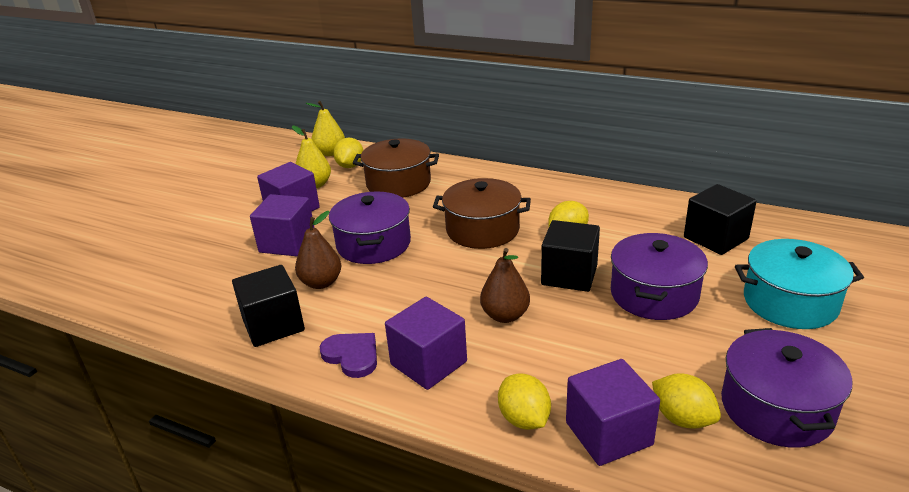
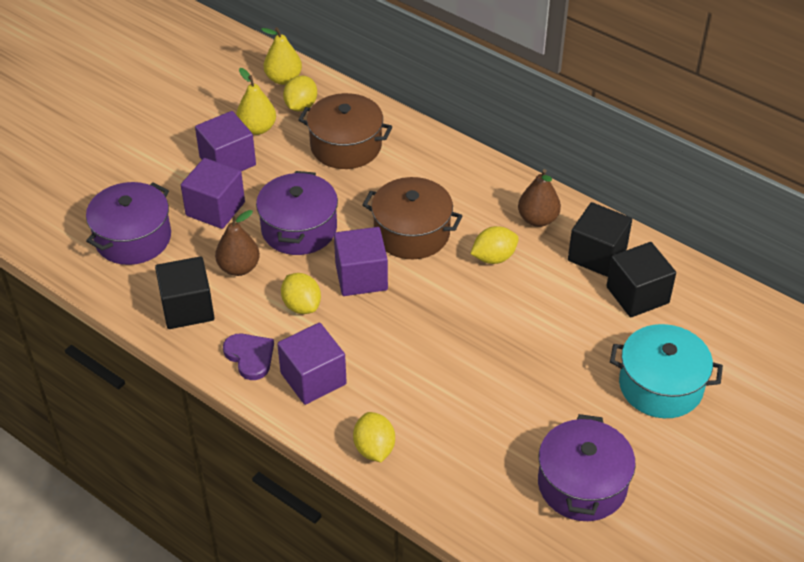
camera: 10 degrees right, 15 degrees up
(505, 315) = (396, 343): brown pear -> brown pear (537, 219)
(569, 275) = (473, 309): black cube -> black cube (597, 255)
(608, 433) = (436, 476): purple cube -> purple cube (361, 277)
(654, 294) = (541, 349): purple pot -> purple pot (133, 238)
(682, 418) = (501, 476): yellow lemon -> yellow lemon (301, 305)

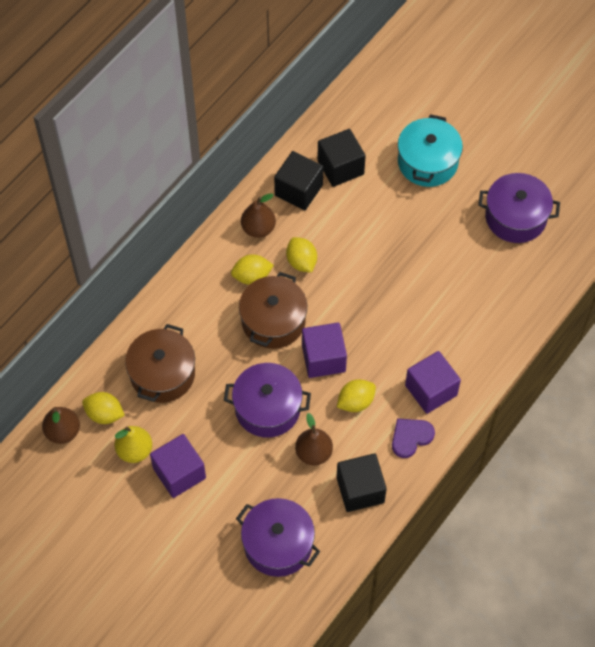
camera: 90 degrees left, 15 degrees up
(215, 209) = (242, 478): purple cube -> none
(283, 79) = (63, 432): yellow pear -> brown pear
(374, 448) = (494, 346): yellow lemon -> yellow lemon (252, 276)

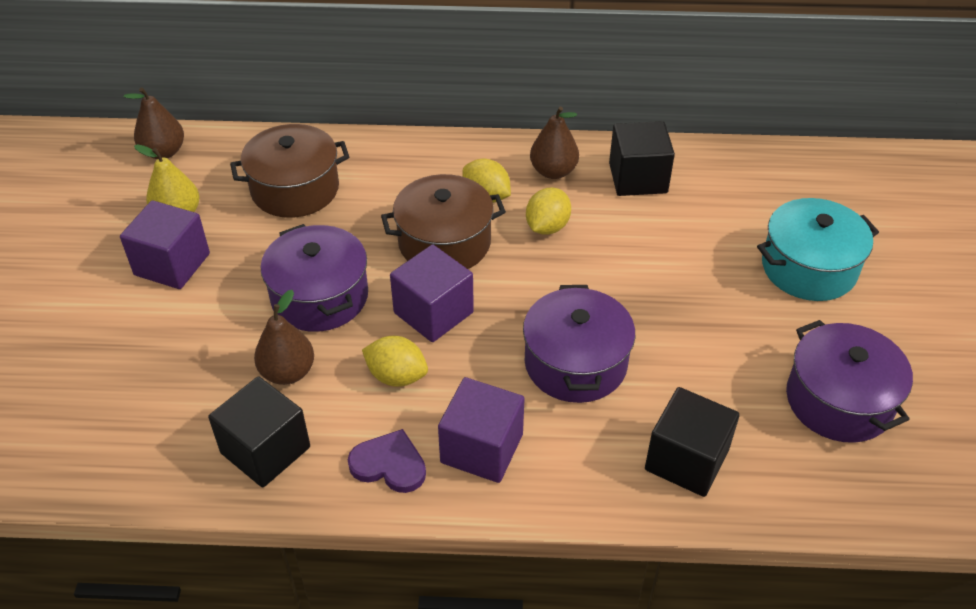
camera: 55 degrees right, 15 degrees down
(104, 414) = (208, 171): yellow lemon -> none
(278, 544) = (126, 405): purple pot -> purple pot (575, 363)
(340, 167) = (707, 196): black cube -> black cube (686, 460)

